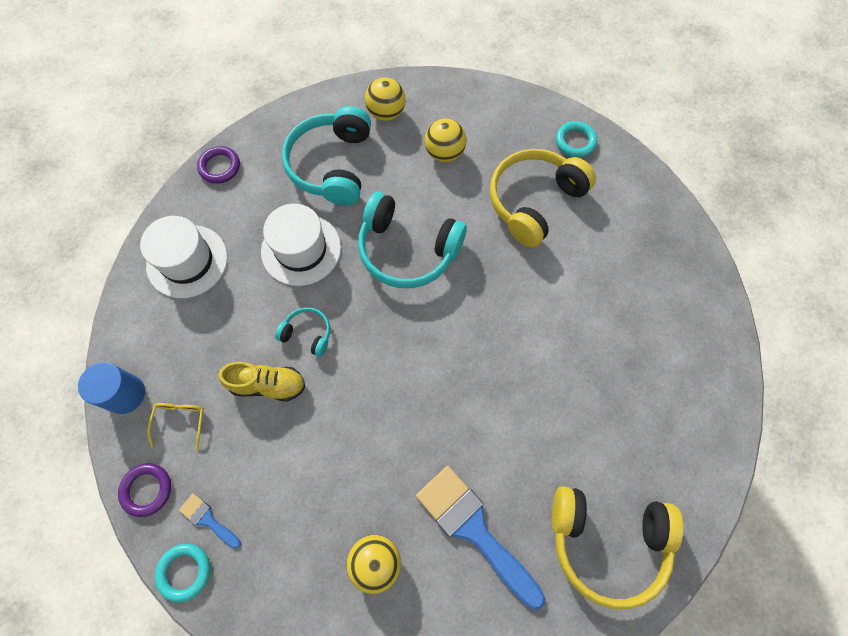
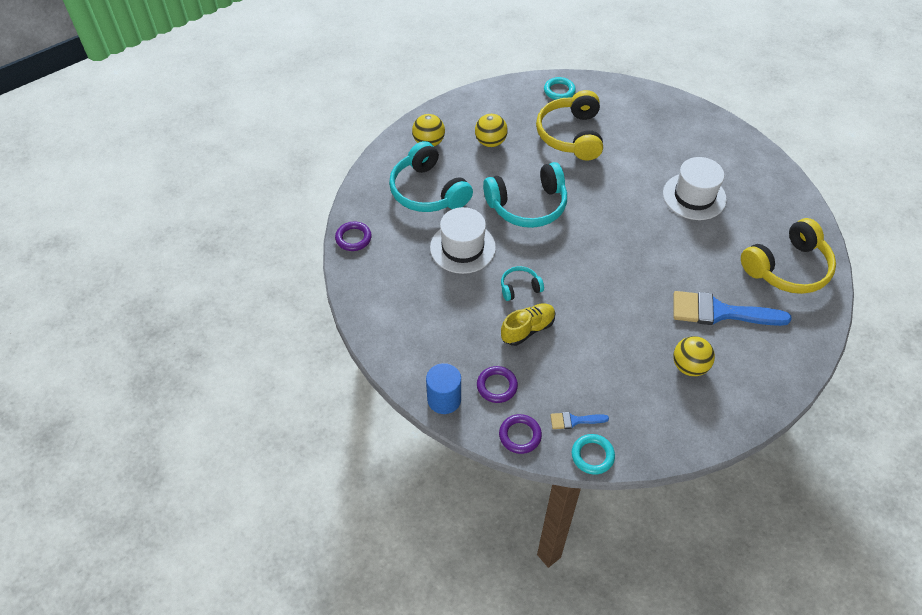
camera: 40 degrees left, 15 degrees down
(180, 421) = (497, 386): yellow glasses -> purple ring
(187, 261) = (396, 302): white hat -> white hat (694, 196)

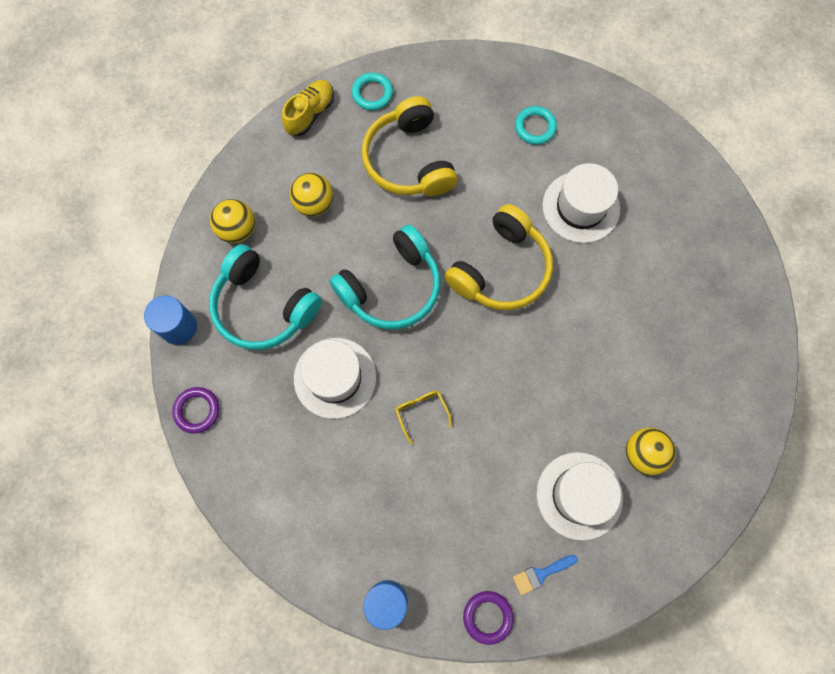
camera: 20 degrees left, 20 degrees up
(362, 186) = (179, 327): none -> blue cylinder
(497, 386) = (440, 560): purple ring -> none
(519, 287) = (421, 412): turquoise headphones -> yellow glasses
(527, 329) = (450, 469): yellow shoe -> yellow shoe (310, 113)
(592, 455) = (574, 612): turquoise ring -> turquoise ring (535, 127)
(625, 378) = (579, 495): none -> white hat
(720, 312) = (655, 366): blue brush -> none
(787, 268) = (712, 277): yellow headphones -> yellow headphones (501, 269)

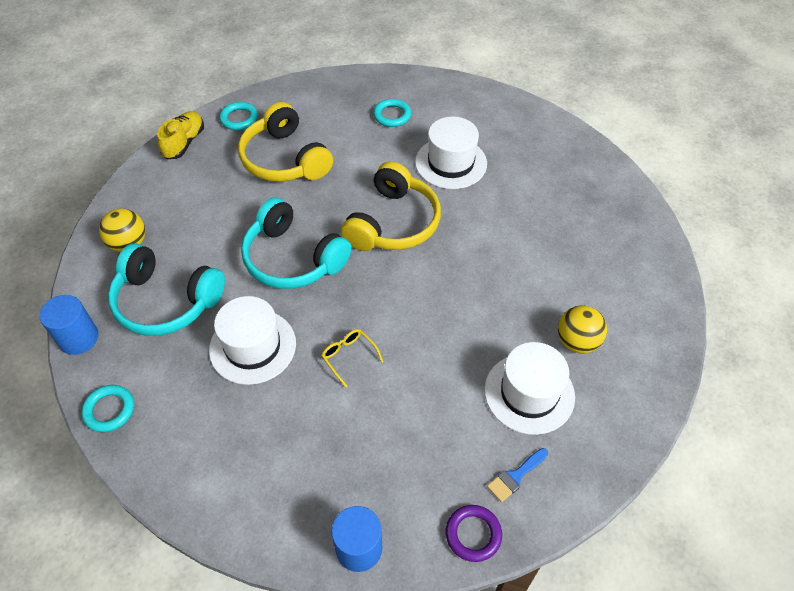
camera: 15 degrees left, 20 degrees down
(197, 410) = (109, 410): purple ring -> turquoise ring
(314, 204) = (201, 208): yellow ball -> none
(392, 287) = (292, 259): turquoise headphones -> turquoise headphones turned 90 degrees clockwise

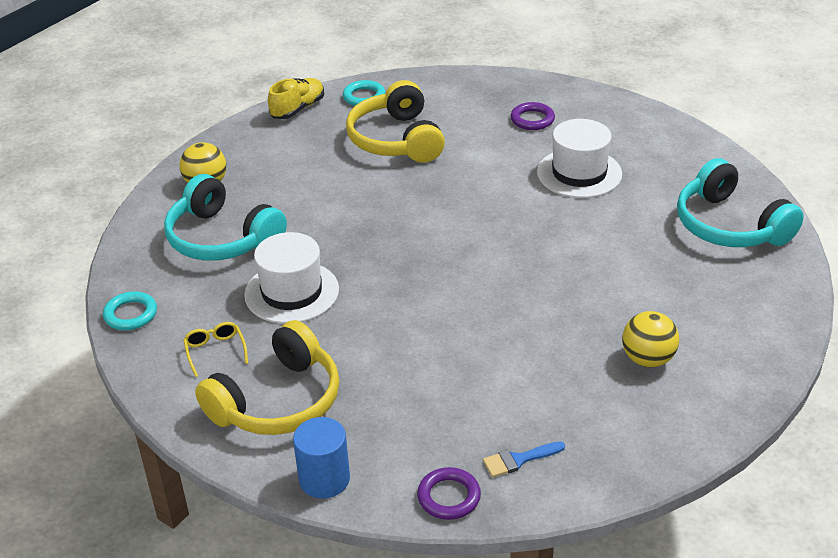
camera: 20 degrees right, 15 degrees down
(78, 338) = (126, 251): blue cylinder -> none
(292, 259) = (366, 227): turquoise headphones -> turquoise headphones (729, 226)
(349, 356) = (387, 320): yellow glasses -> yellow glasses (215, 351)
(392, 115) = (532, 119): turquoise ring -> purple ring
(393, 223) = (489, 215): yellow headphones -> yellow headphones (278, 401)
(529, 393) = (569, 392): white hat -> none

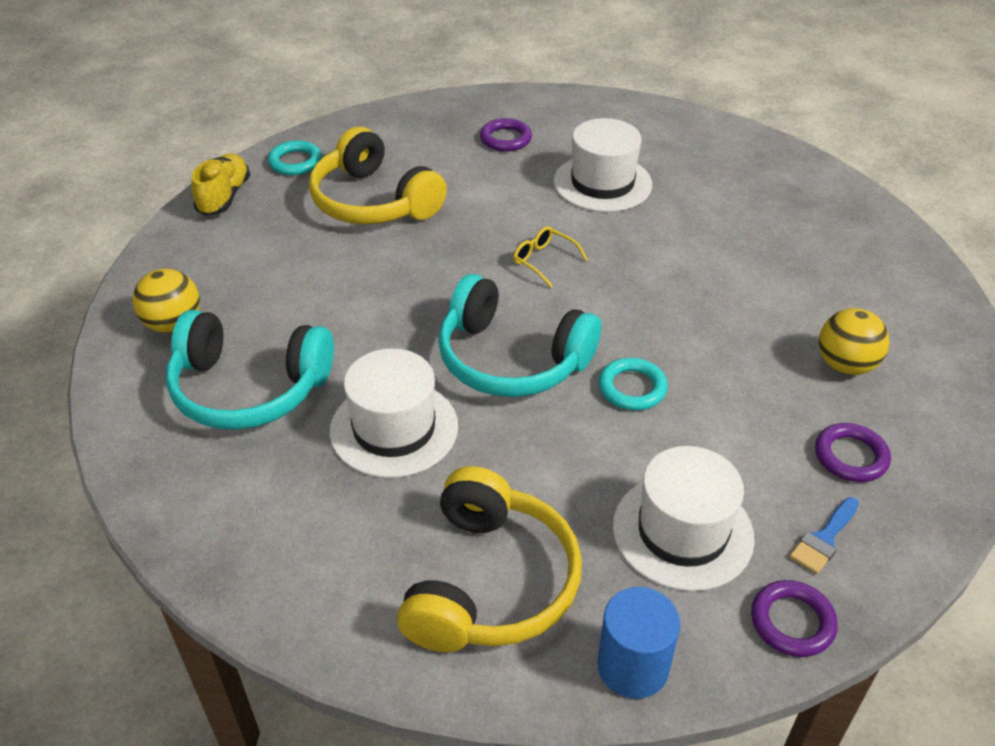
camera: 30 degrees left, 5 degrees up
(130, 314) = (197, 539): turquoise ring -> turquoise ring (632, 388)
(215, 351) = (355, 546): yellow glasses -> yellow glasses (543, 260)
(425, 419) = (682, 531): none -> white hat
(590, 418) = (850, 456): none -> purple ring
(729, 226) = (792, 195): turquoise headphones -> turquoise headphones (511, 359)

